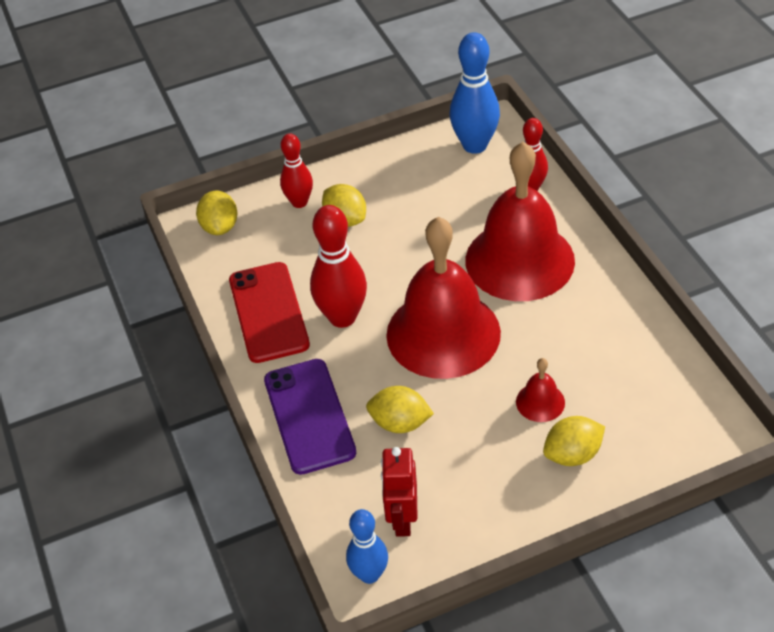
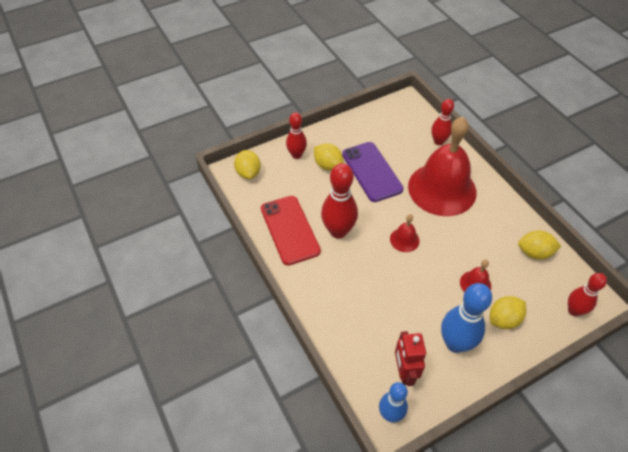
camera: 10 degrees left, 5 degrees up
(309, 416) = (329, 301): purple phone -> purple phone (372, 171)
(400, 423) = (389, 303): yellow lemon -> yellow lemon (534, 253)
(443, 333) = (404, 239): red bell -> red bell, size x0.41
(475, 145) = (399, 115): blue bowling pin -> blue bowling pin (455, 343)
(687, 447) = (574, 311): none -> red bowling pin

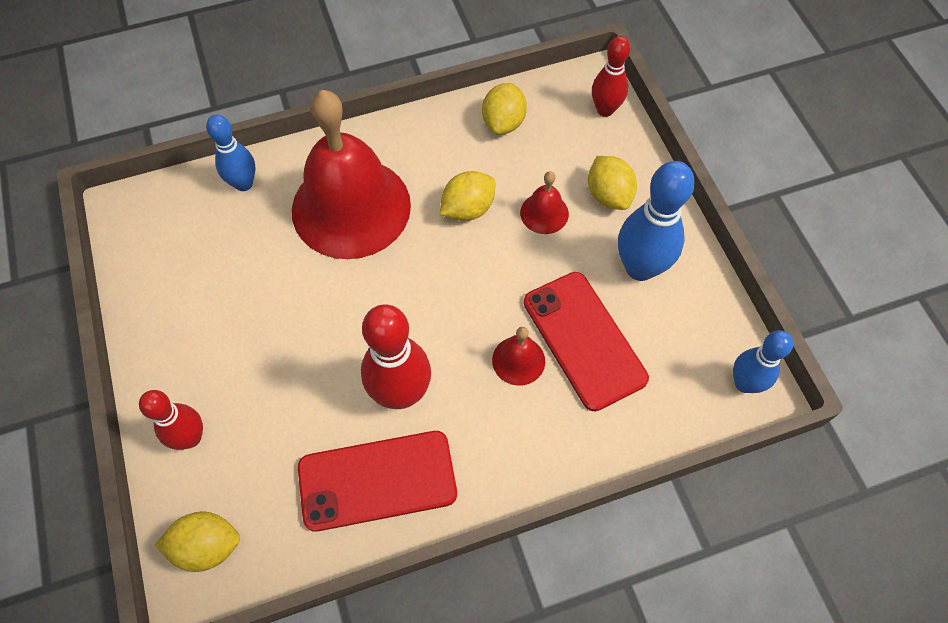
camera: 80 degrees left, 10 degrees up
(328, 165) = (239, 382): yellow lemon -> yellow lemon (468, 209)
(372, 171) = (279, 307): purple phone -> none
(394, 316) = (584, 340): none -> red phone
(404, 239) = (442, 290): red bell -> red bell (518, 360)
(404, 372) = (680, 348): red robot -> none
(438, 141) = (243, 183): red bowling pin -> blue bowling pin

